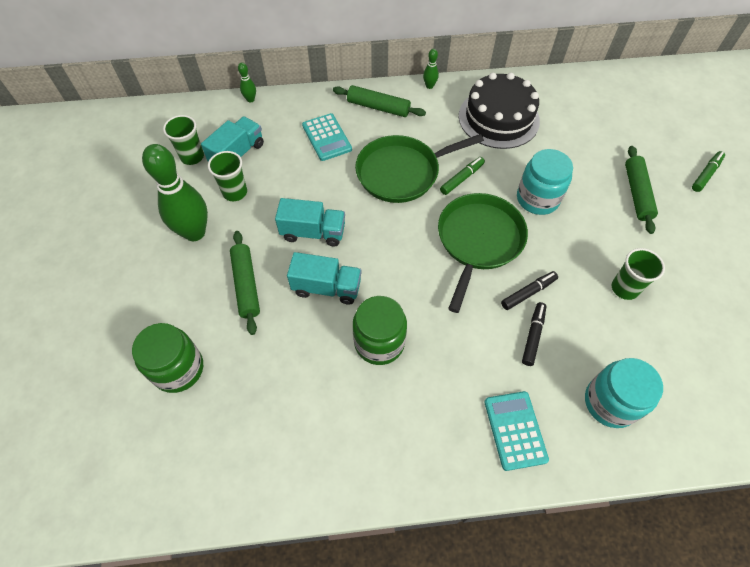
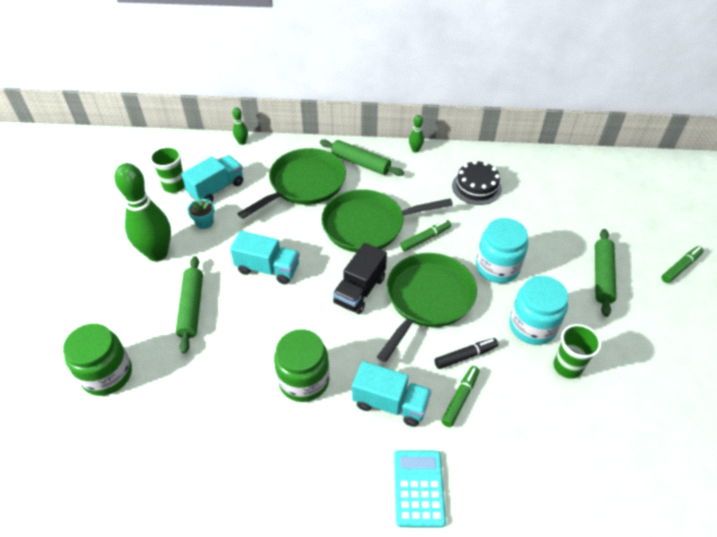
camera: 10 degrees right, 10 degrees down
(235, 192) = (204, 222): green cup -> turquoise flower pot
(327, 137) = (304, 184): turquoise calculator -> green pan
(327, 287) = (267, 321): turquoise truck -> turquoise truck (390, 403)
(411, 242) = (360, 290): none -> black truck
(498, 118) = (476, 187): black cake -> black cake, size x0.61
(533, 336) = (460, 398): black marker -> green marker
(610, 402) = (525, 477): turquoise jar -> turquoise jar (532, 326)

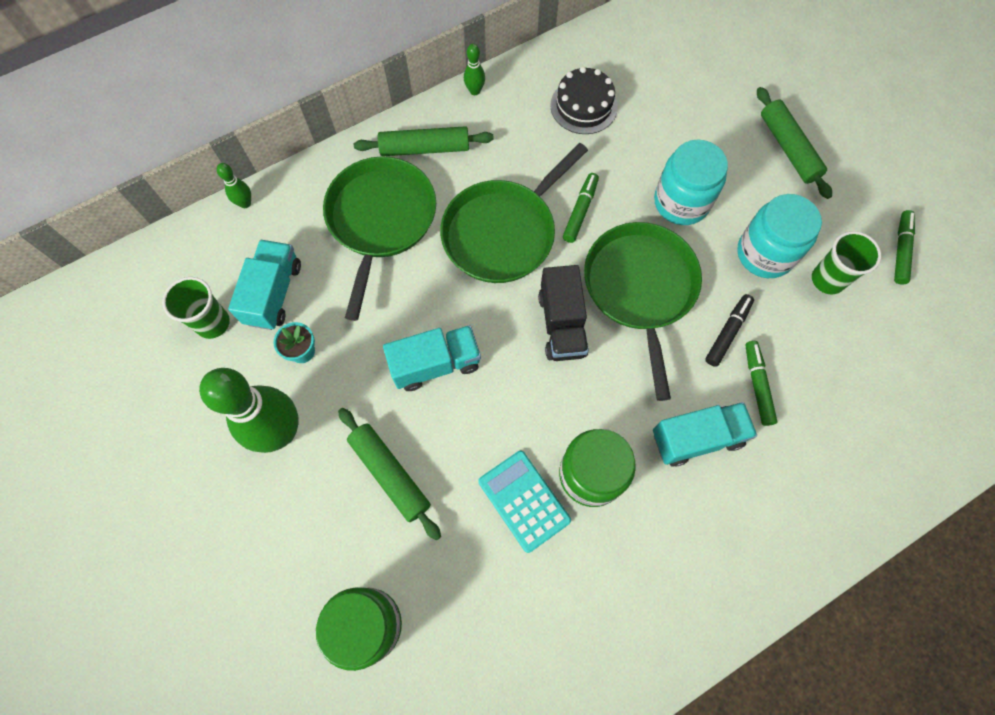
camera: 35 degrees left, 20 degrees up
(418, 488) = (790, 509): turquoise calculator -> turquoise calculator (524, 501)
(680, 267) = (851, 92): green marker -> green marker (900, 250)

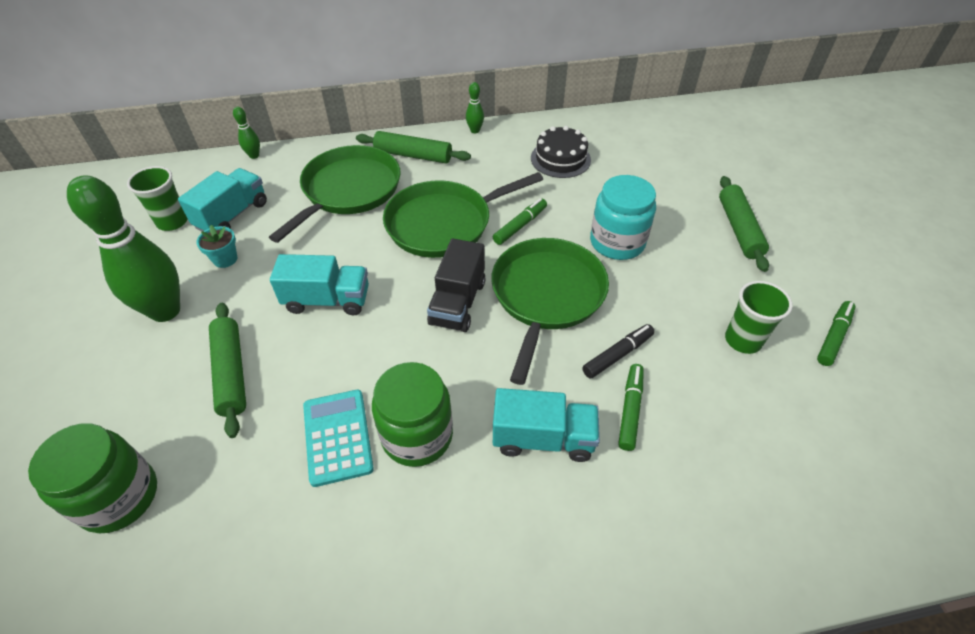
camera: 20 degrees right, 20 degrees down
(765, 253) = (683, 301): turquoise jar -> none

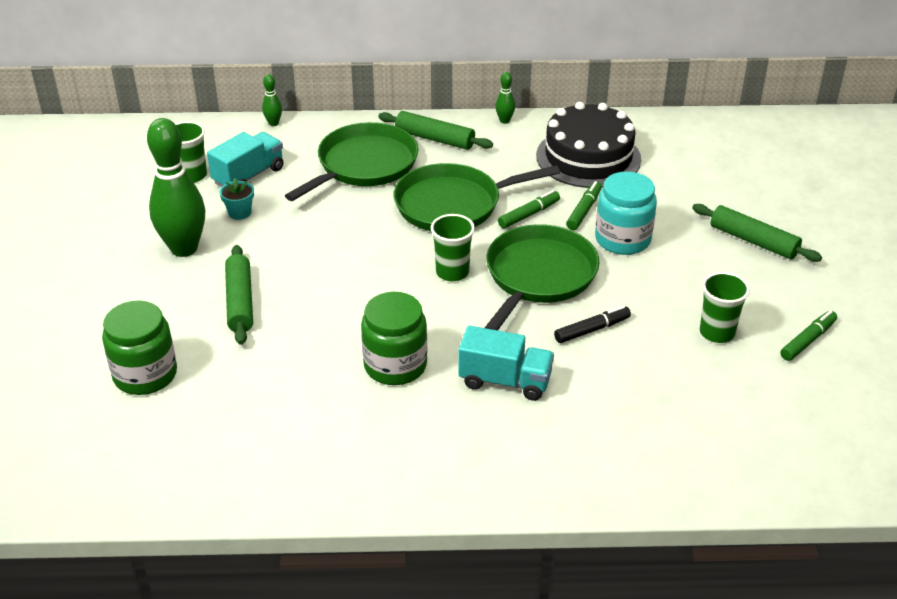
camera: 10 degrees right, 10 degrees down
(327, 300) = (331, 256): turquoise truck -> none
(337, 437) = (327, 358): turquoise calculator -> none
(458, 303) = (452, 272): black truck -> green cup
(560, 159) = (588, 157): black cake -> black cake, size x1.63
(630, 410) = (589, 371): green marker -> green marker (584, 210)
(739, 229) = (753, 241): green rolling pin -> green rolling pin turned 60 degrees counterclockwise

